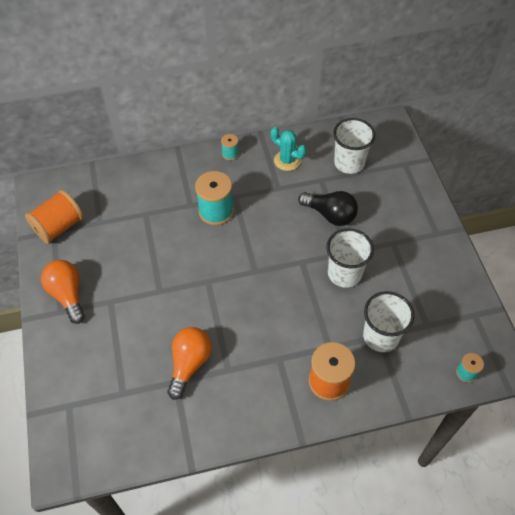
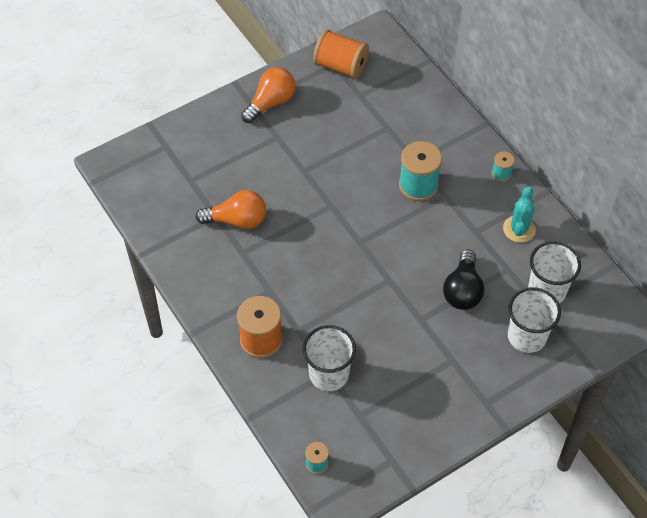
camera: 70 degrees right, 0 degrees up
(344, 273) = (391, 323): white cup -> white cup (526, 336)

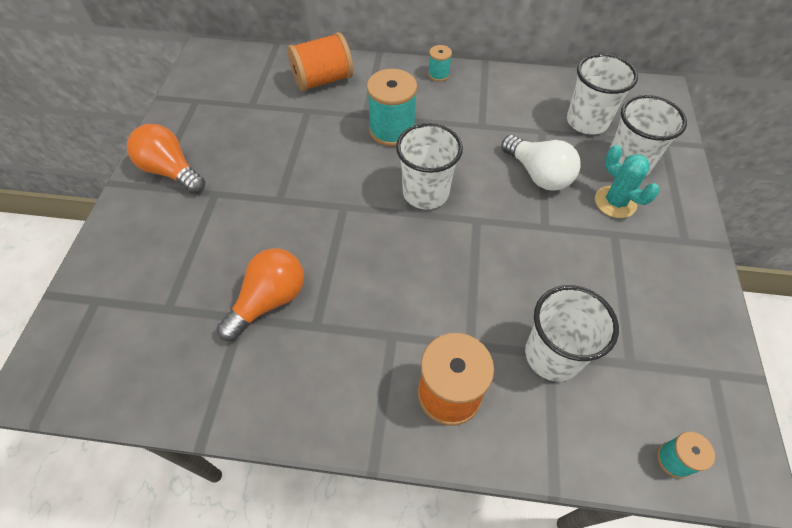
camera: 50 degrees left, 0 degrees up
(270, 103) = (171, 171): orange light bulb -> orange light bulb turned 45 degrees counterclockwise
(341, 66) = (204, 97): orange spool -> orange spool (323, 80)
(384, 240) = (425, 193): none -> white cup
(463, 290) = (538, 174): black light bulb -> white light bulb
(519, 229) = (506, 99): turquoise cactus -> turquoise cactus (615, 202)

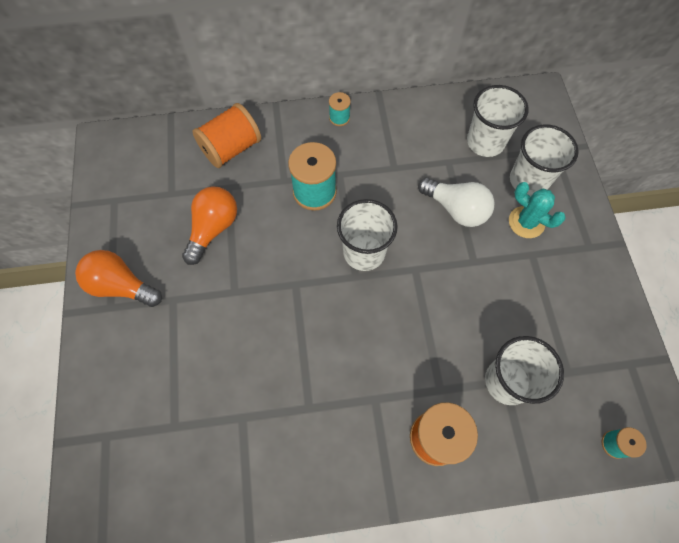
camera: 15 degrees left, 10 degrees up
(269, 301) = (261, 395): orange light bulb -> orange light bulb (213, 229)

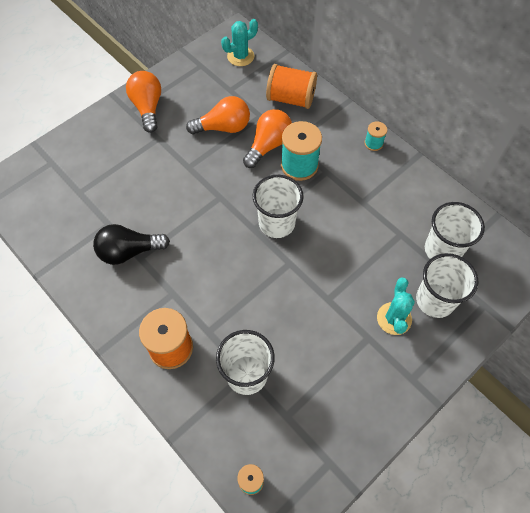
camera: 55 degrees right, 5 degrees down
(138, 157) = (240, 56): none -> turquoise cactus
(269, 202) = (268, 145): none -> orange light bulb
(293, 415) = (129, 251): none -> black light bulb
(456, 209) = (363, 262): white light bulb -> none

